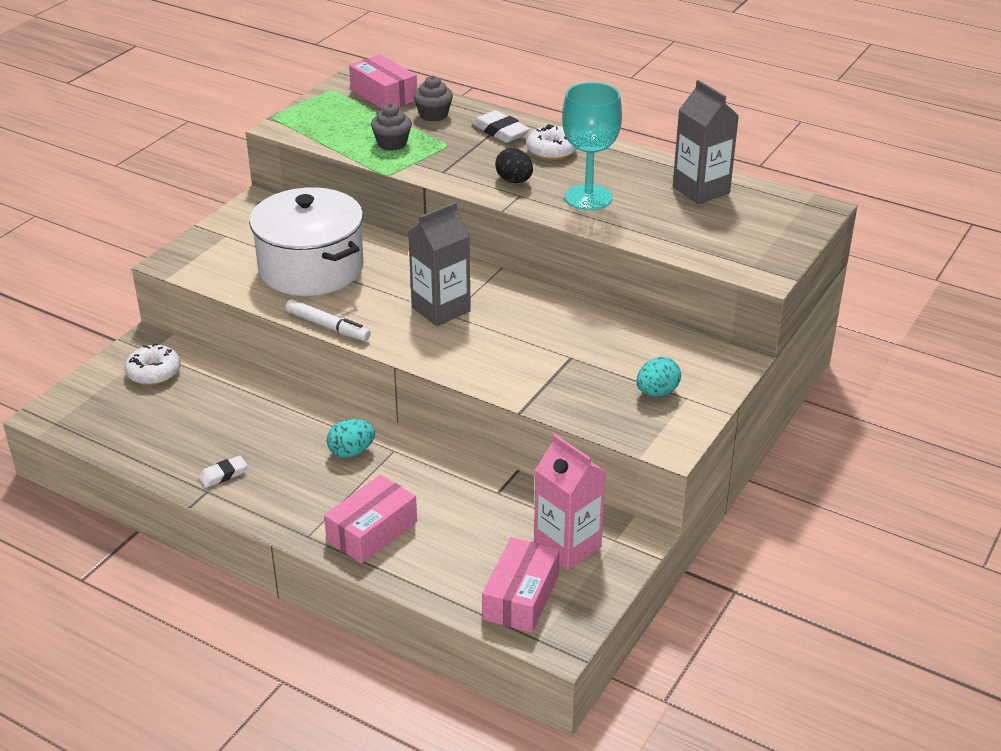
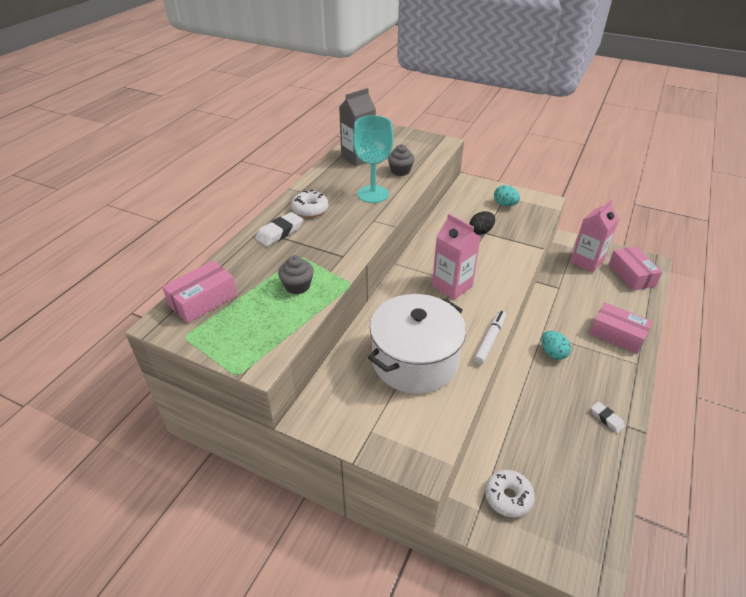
camera: 95 degrees left, 5 degrees up
(433, 115) = (247, 268): grey cupcake -> grey cupcake (400, 171)
(441, 309) = (452, 286): grey carton -> pink carton
(514, 181) = (354, 223): black egg -> black egg (481, 231)
(521, 597) = (631, 275): pink box -> pink box turned 60 degrees clockwise

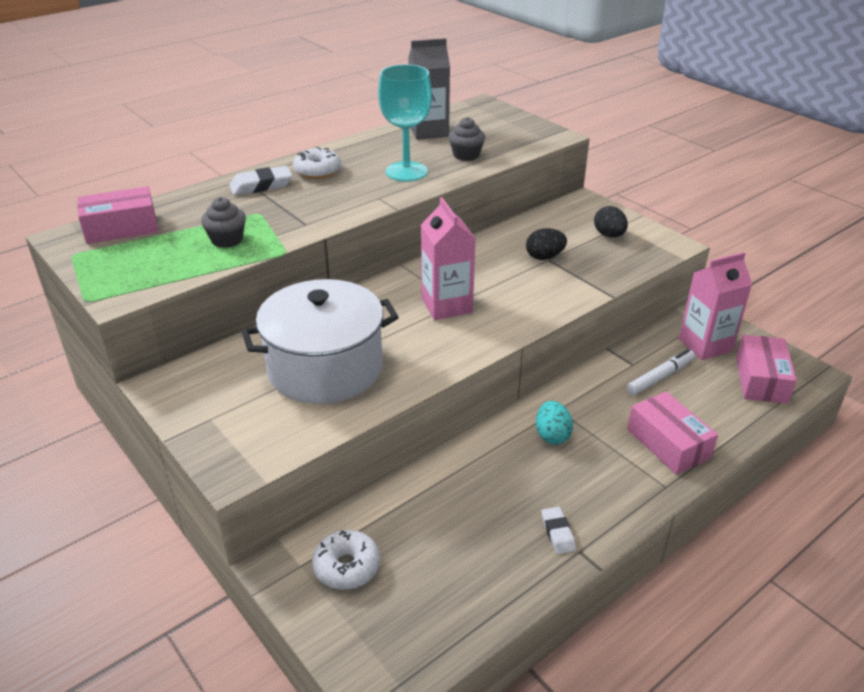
camera: 25 degrees right, 5 degrees down
(490, 340) = (437, 374): white marker -> white marker (660, 377)
(505, 204) = (609, 235): turquoise egg -> black egg

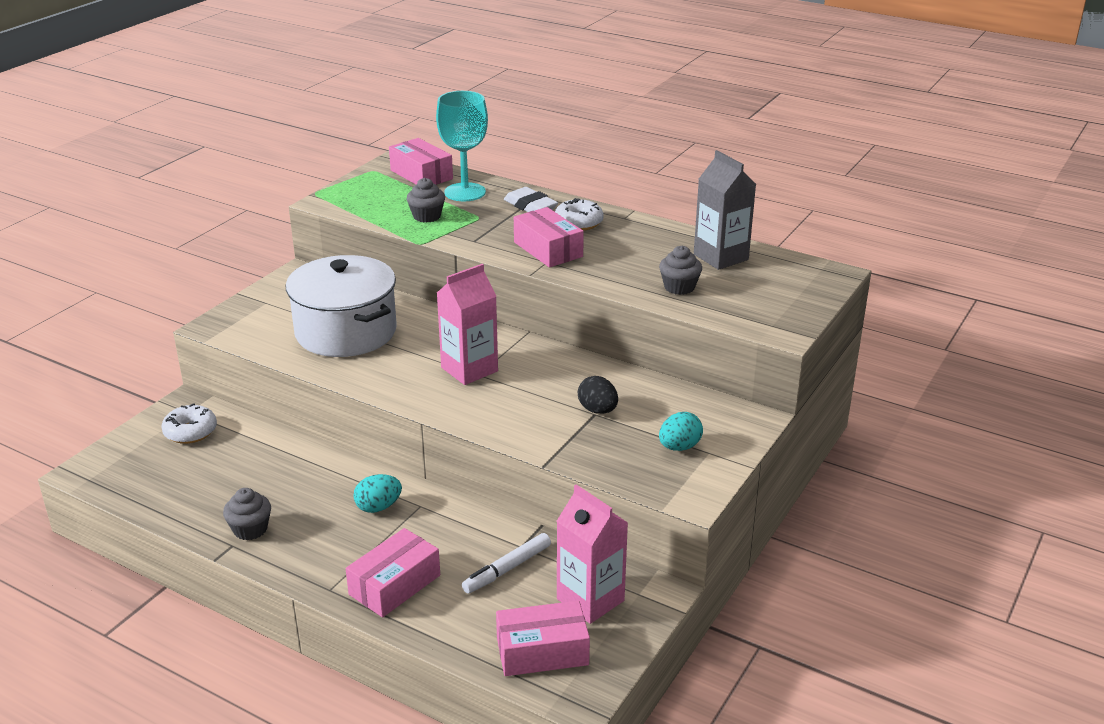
camera: 70 degrees right, 5 degrees down
(356, 193) = (548, 249): none -> pink box
(406, 172) = (612, 264): turquoise goblet -> turquoise goblet (465, 192)
(557, 533) = (250, 529): white eraser -> grey cupcake
(609, 235) = (679, 447): black egg -> turquoise egg
(660, 377) = (507, 569): white marker -> white marker turned 105 degrees clockwise

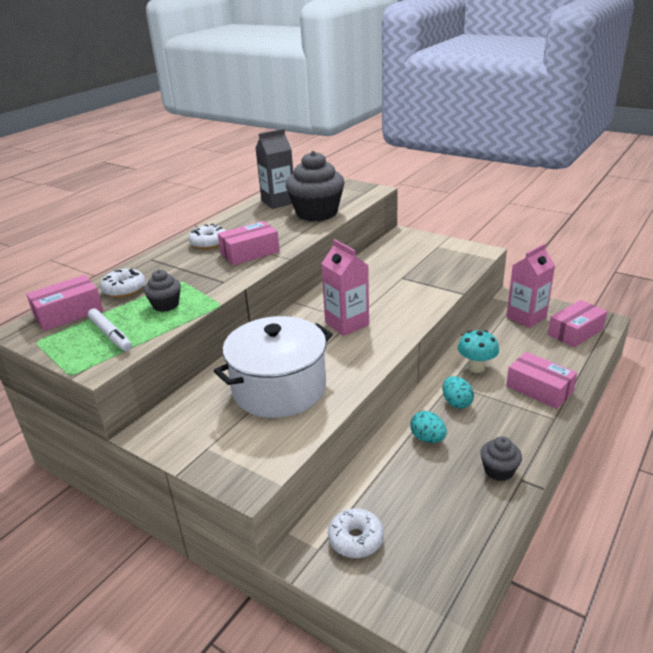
camera: 85 degrees left, 0 degrees up
(453, 531) = (476, 367): none -> turquoise mushroom
(465, 192) = (124, 289): turquoise goblet -> white donut
(507, 569) = (508, 345): white marker -> white marker (110, 335)
(530, 206) = (169, 261): white eraser -> none
(542, 651) = (575, 332): pink box -> pink box turned 60 degrees clockwise
(597, 410) = (398, 276): black egg -> none
(679, 287) = (316, 213): grey cupcake -> grey cupcake, size x2.05
(679, 447) = (434, 253): turquoise egg -> turquoise egg (427, 438)

